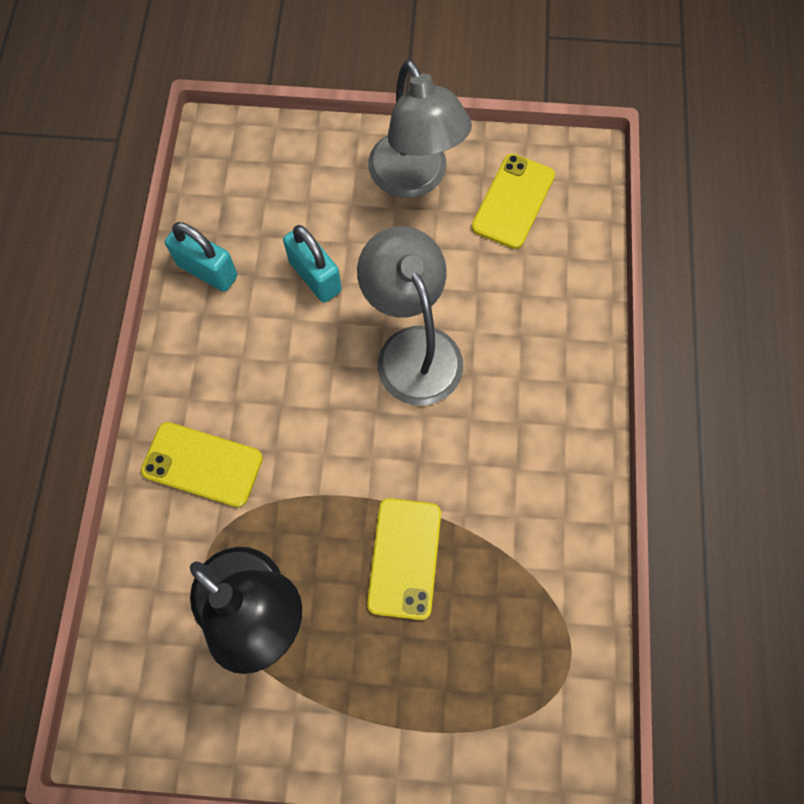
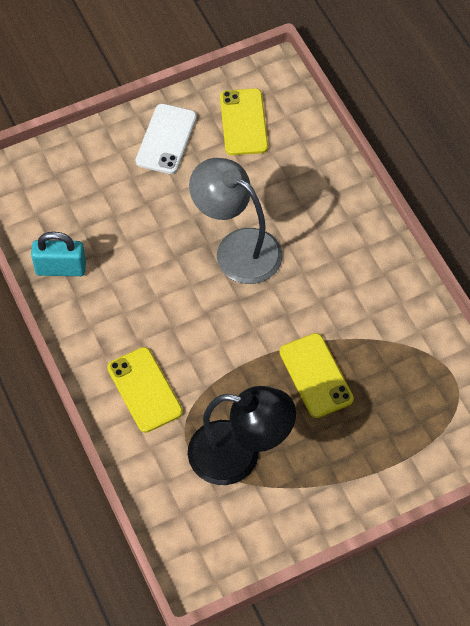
camera: 30 degrees left, 10 degrees down
(202, 464) = (144, 390): yellow phone -> yellow phone turned 75 degrees clockwise
(315, 276) = (140, 235): turquoise padlock -> none
(415, 179) = (166, 139): grey lamp -> white phone

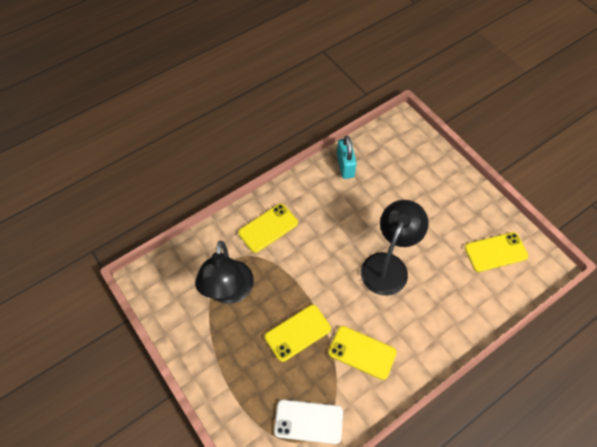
camera: 80 degrees right, 0 degrees up
(166, 139) = (463, 206): white phone -> white phone (308, 421)
(237, 248) = (388, 265): grey lamp -> black lamp
(355, 304) = (362, 352): none -> yellow phone

